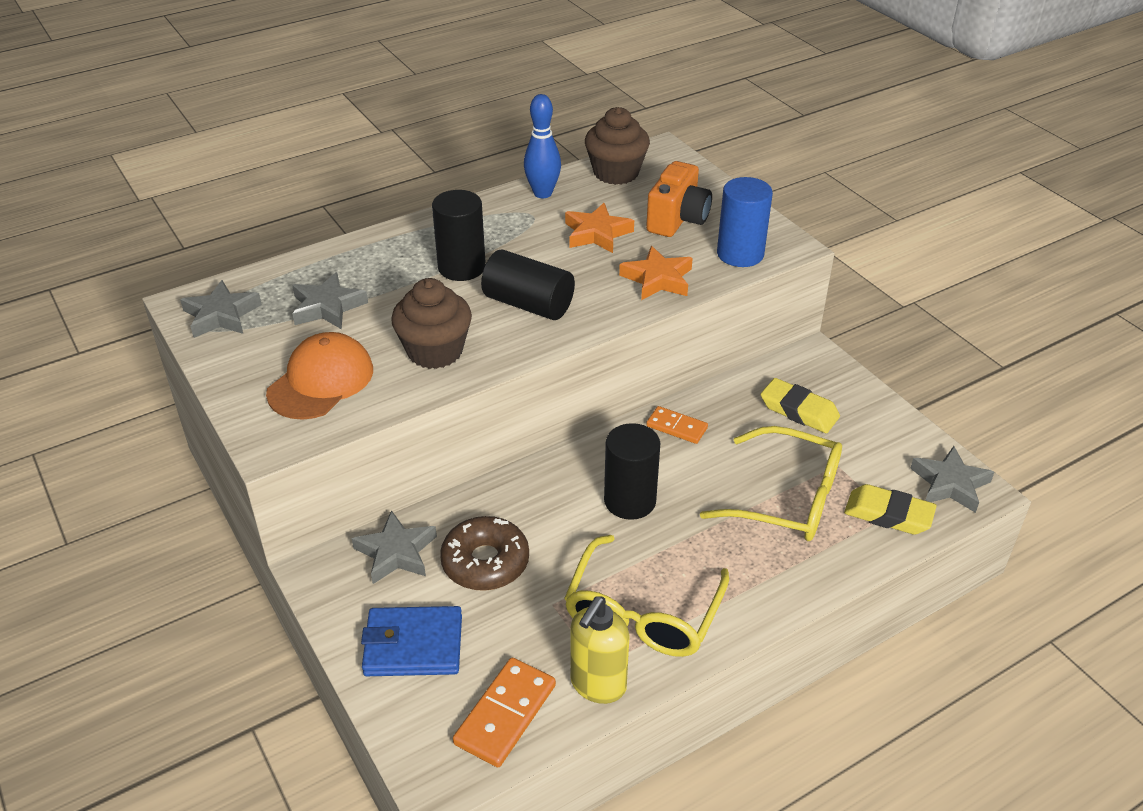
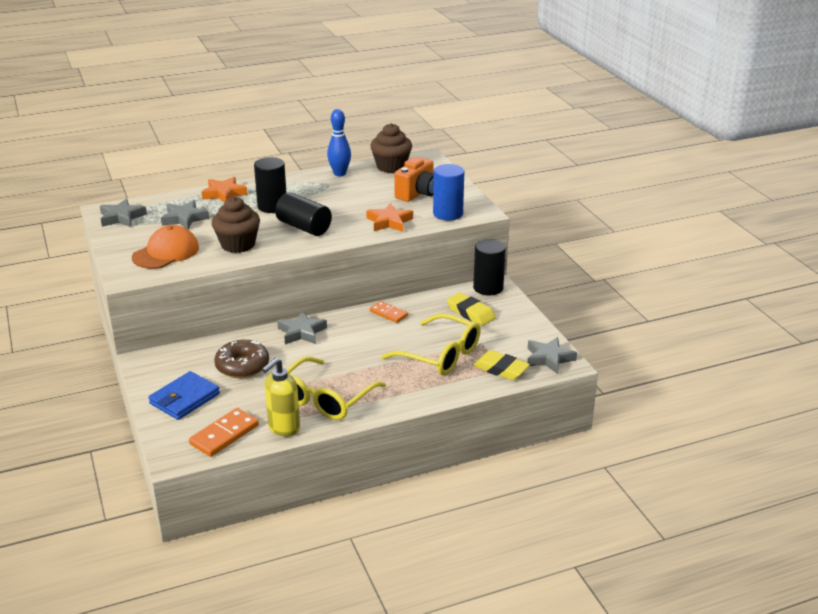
camera: 10 degrees right, 10 degrees down
(396, 553) = (192, 356): grey star -> grey star (301, 332)
(413, 645) = (184, 399): blue wallet -> blue wallet turned 60 degrees counterclockwise
(597, 233) = (363, 196): orange star -> orange star (224, 194)
(630, 501) = (342, 346): black cylinder -> black cylinder (488, 288)

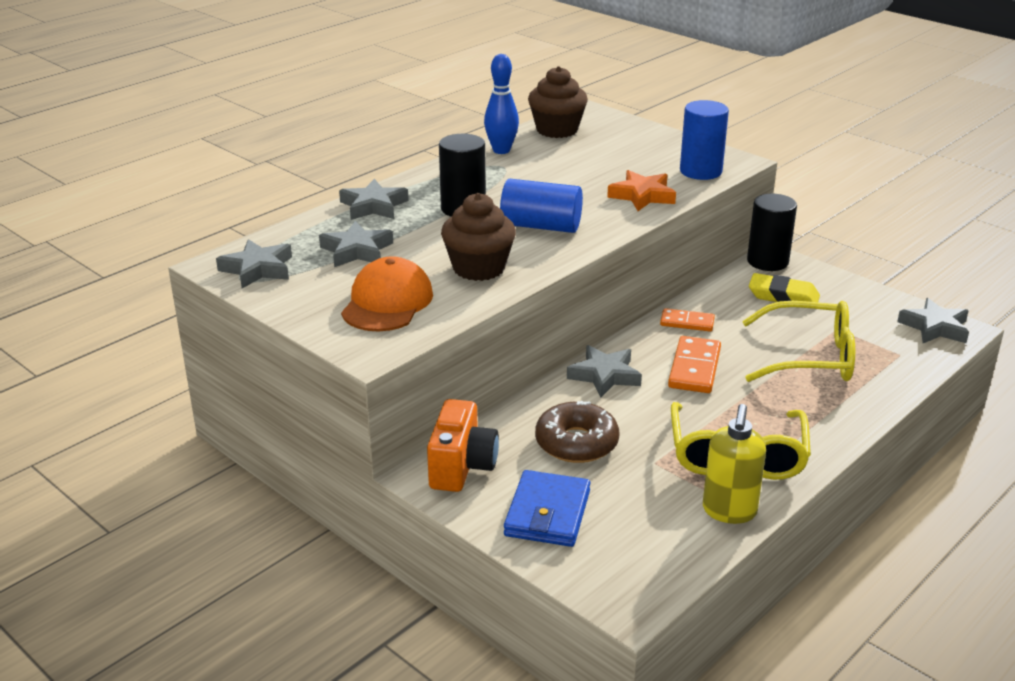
camera: 25 degrees left, 0 degrees up
(224, 194) = (373, 206): orange star -> grey star
(224, 435) = (661, 547): orange domino -> orange domino (694, 368)
(304, 227) = (541, 226): black cylinder -> blue cylinder
(417, 194) = (632, 155): orange camera -> orange camera (462, 467)
(501, 369) = (898, 355): yellow eraser -> none

